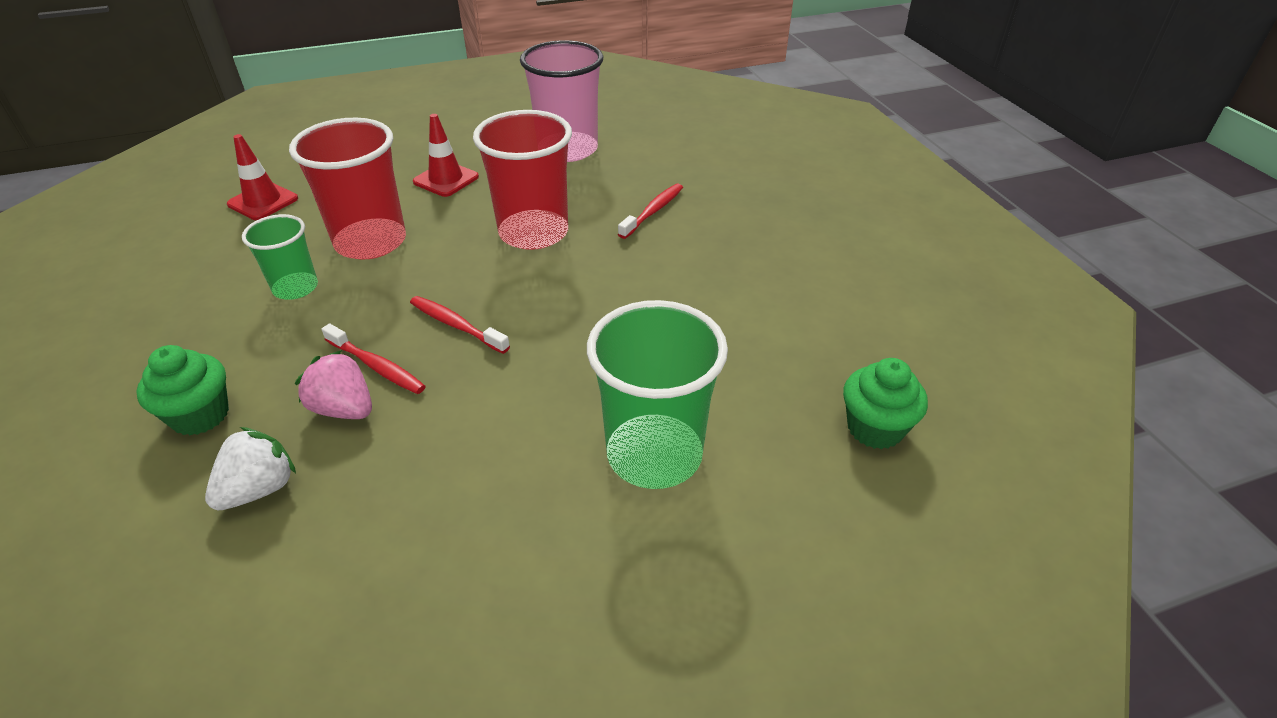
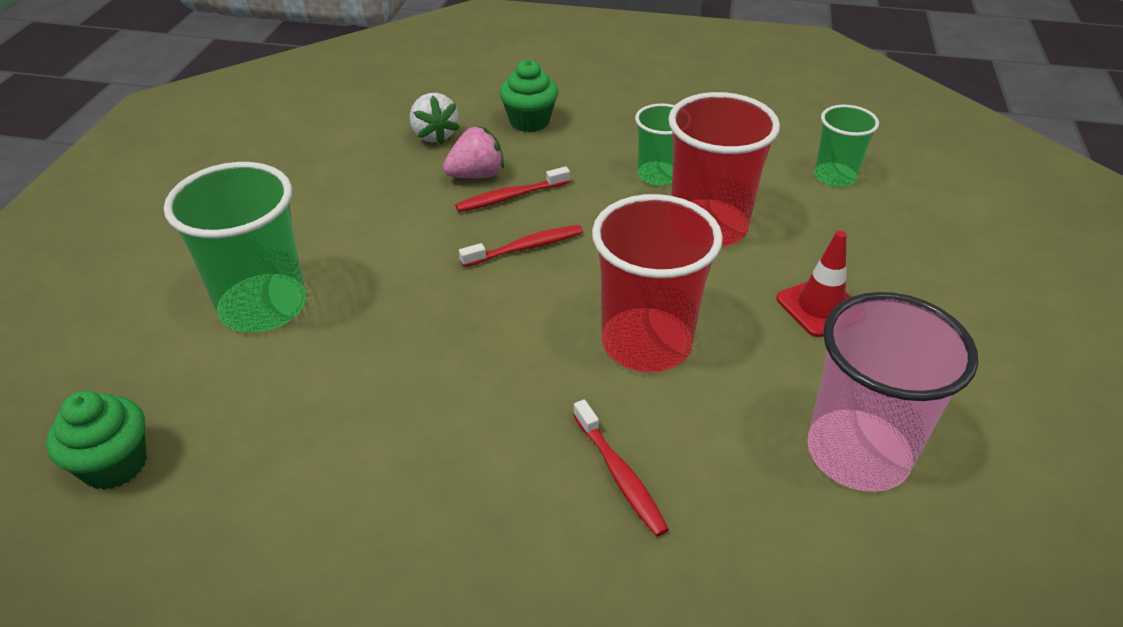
camera: 120 degrees right, 0 degrees up
(263, 201) = (835, 176): red traffic cone -> green cup

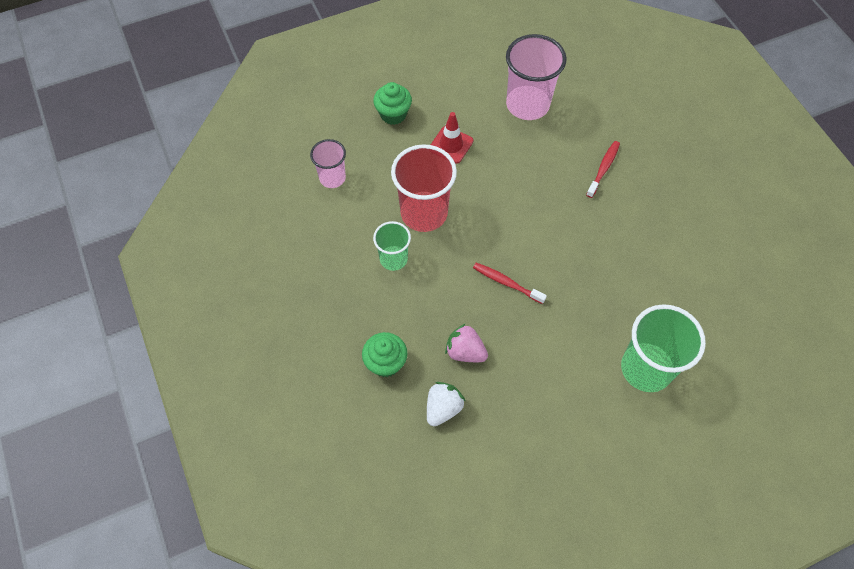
camera: 125 degrees left, 20 degrees up
(115, 464) = (762, 341): green cupcake -> green cupcake (393, 114)
(510, 197) = (471, 319): red toothbrush -> none
(646, 343) = (529, 196): red cup -> none
(835, 176) = (332, 178): green cup -> pink cup

